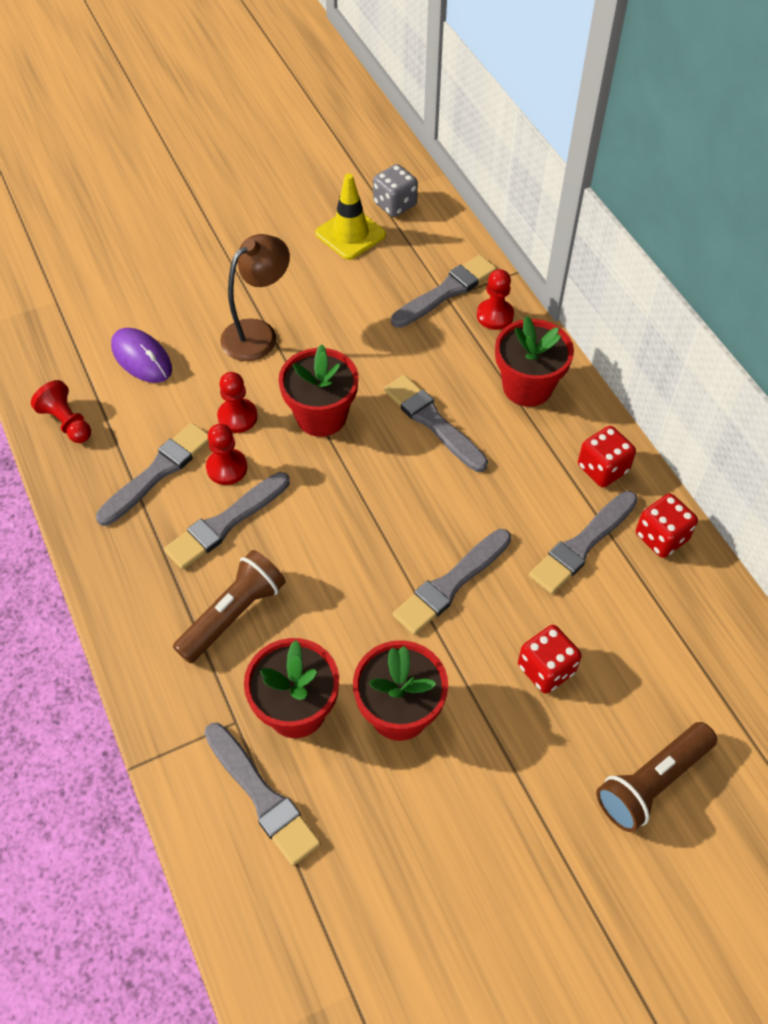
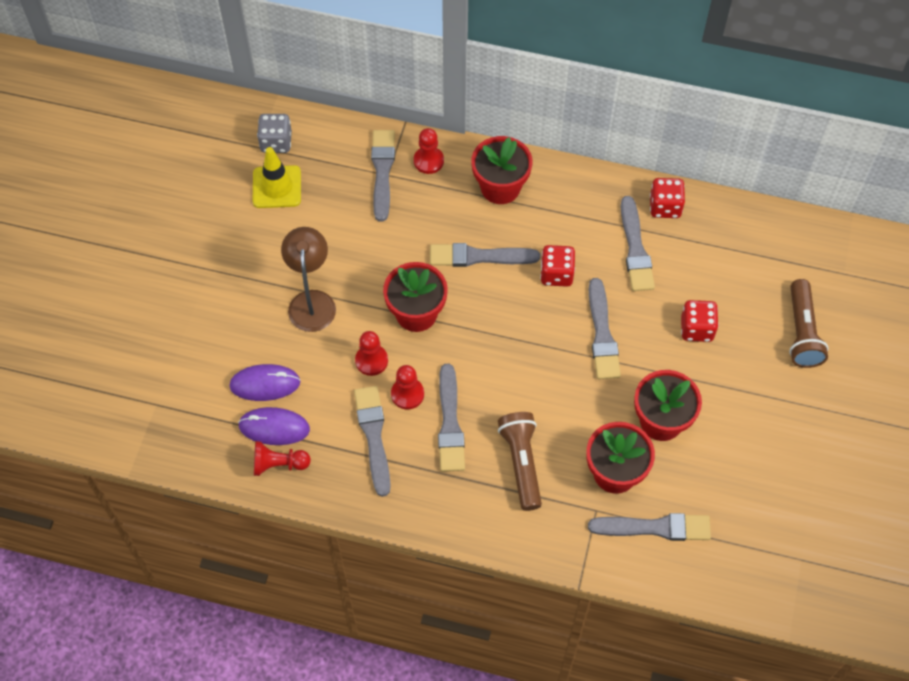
camera: 50 degrees left, 5 degrees up
(102, 394) = (274, 427): none -> purple mouse
(602, 469) = (594, 197): red dice -> red dice (556, 274)

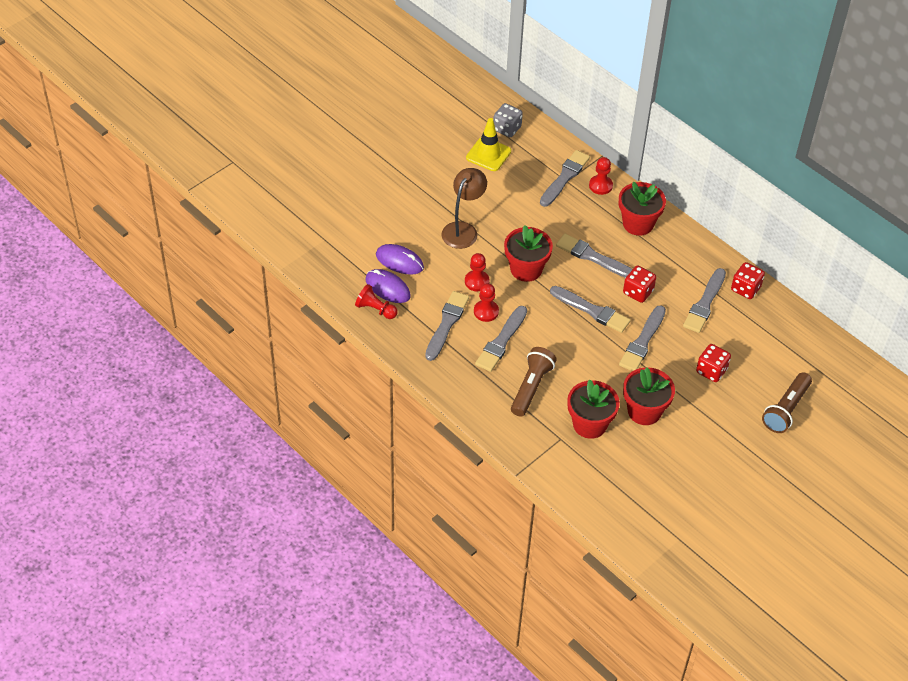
camera: 30 degrees right, 10 degrees down
(654, 527) = (592, 468): grey brush -> grey brush (592, 310)

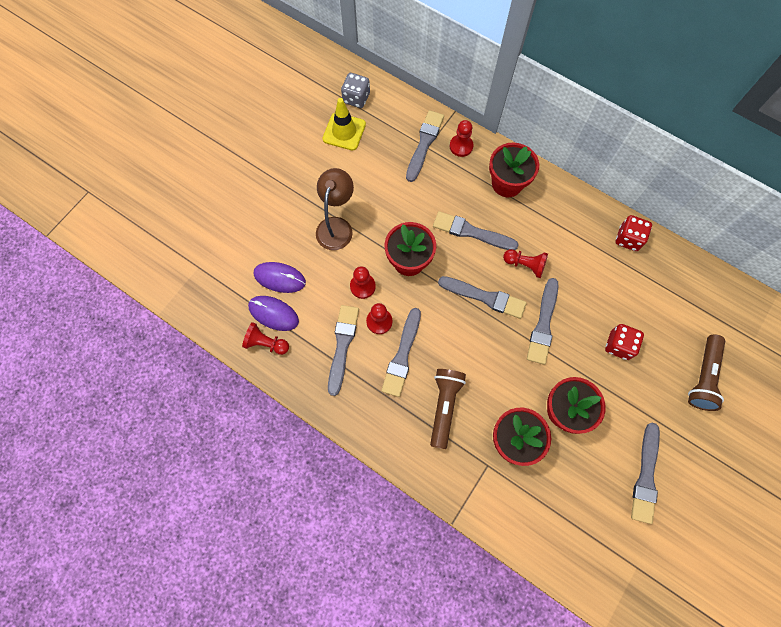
camera: 10 degrees left, 20 degrees up
(638, 292) = (525, 265): red dice -> red pawn
(705, 303) = (593, 264): grey brush -> grey brush (646, 476)

